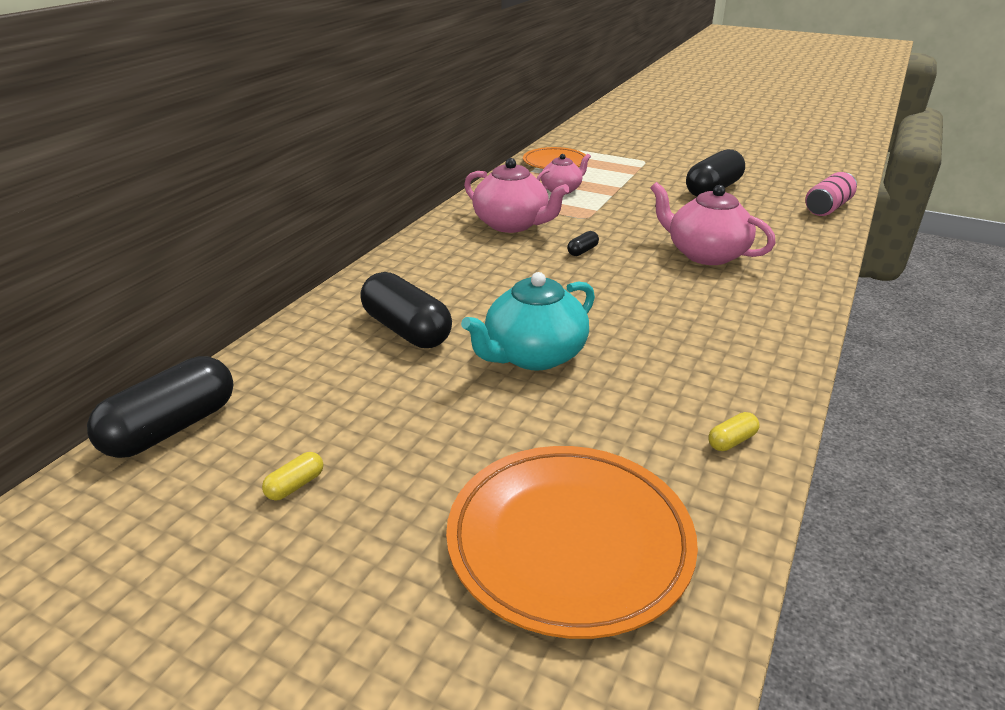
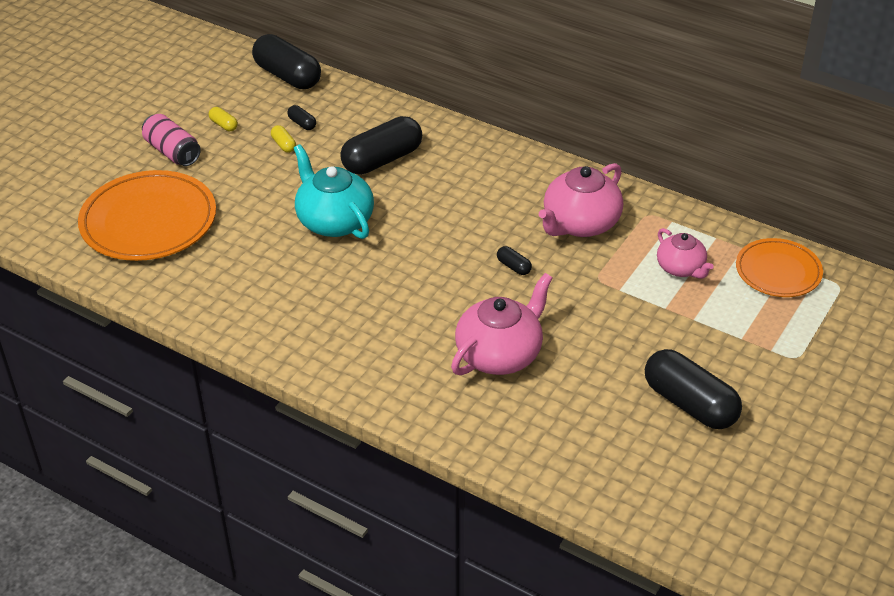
camera: 95 degrees right, 10 degrees up
(311, 401) = (302, 123): none -> black capsule
(731, 441) = (210, 303): yellow capsule -> yellow capsule (284, 145)
(827, 208) = (629, 503): pink can -> pink can (172, 152)

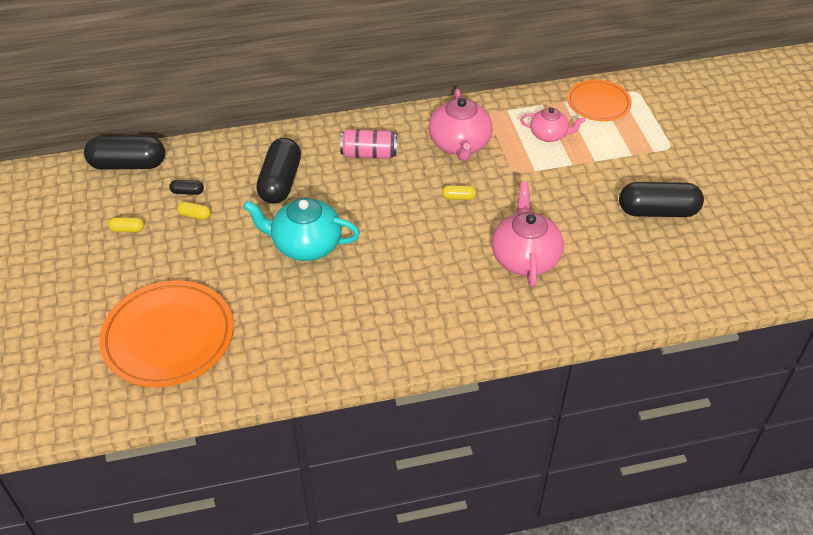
camera: 45 degrees left, 5 degrees up
(172, 152) = (114, 274): pink can -> pink can (369, 154)
(513, 267) = (458, 197): black capsule -> yellow capsule

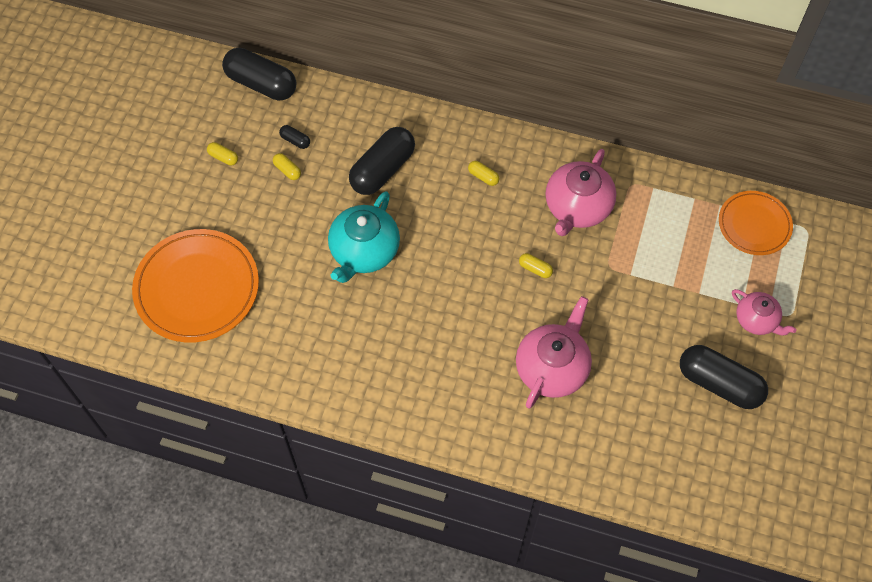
camera: 30 degrees right, 15 degrees up
(306, 245) = (364, 251): turquoise teapot -> turquoise teapot turned 105 degrees counterclockwise
(369, 154) = (483, 177): pink can -> yellow capsule
(549, 135) = (674, 239): pink teapot -> pink teapot (756, 320)

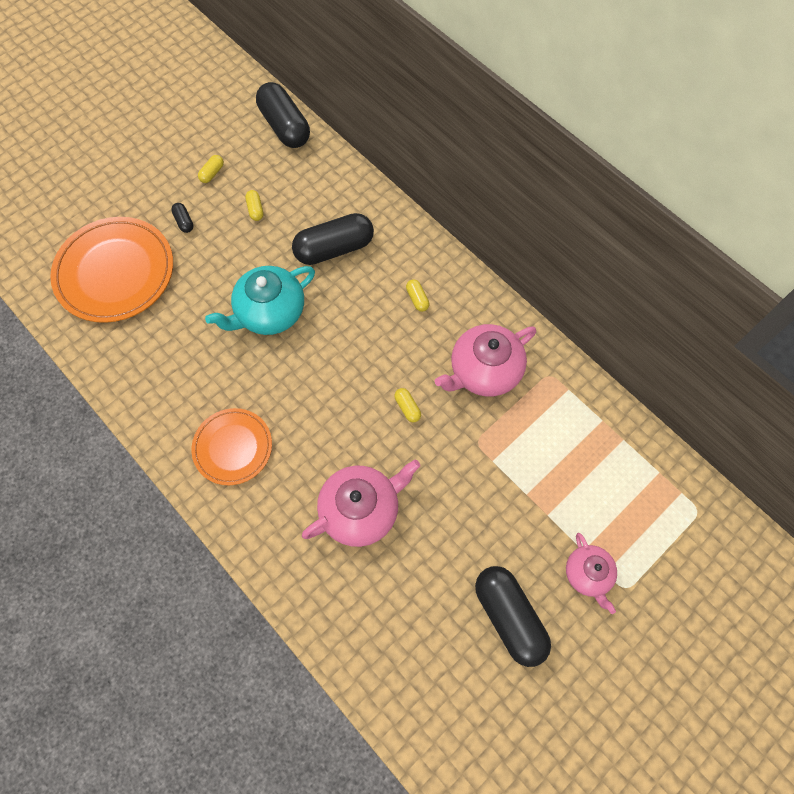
camera: 30 degrees right, 5 degrees up
(223, 157) = (212, 173): yellow capsule -> yellow capsule turned 60 degrees clockwise
(295, 140) = (279, 187): black capsule -> black capsule (184, 221)
(754, 225) = (646, 477): orange plate -> orange plate (233, 447)

